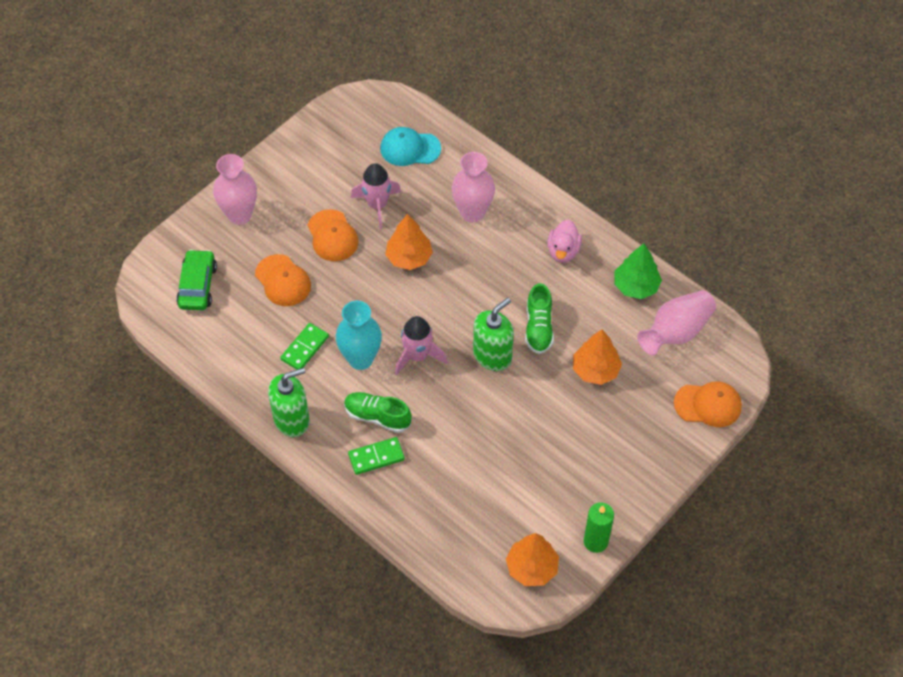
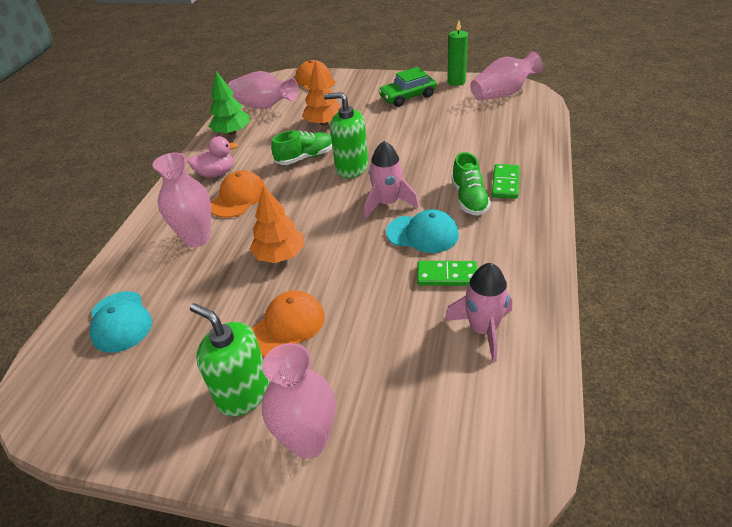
camera: 115 degrees left, 15 degrees down
(197, 286) = (452, 419): green car -> green car (407, 97)
(283, 281) = (379, 337): orange cap -> orange cap (238, 197)
(292, 419) = (529, 245): green soap dispenser -> green soap dispenser (243, 393)
(360, 359) = (422, 234): turquoise vase -> turquoise cap
(376, 457) = (505, 183): green domino -> green domino turned 60 degrees clockwise
(377, 205) = (221, 310): pink rocket -> pink rocket (482, 329)
(531, 568) = (503, 94): orange tree -> pink vase

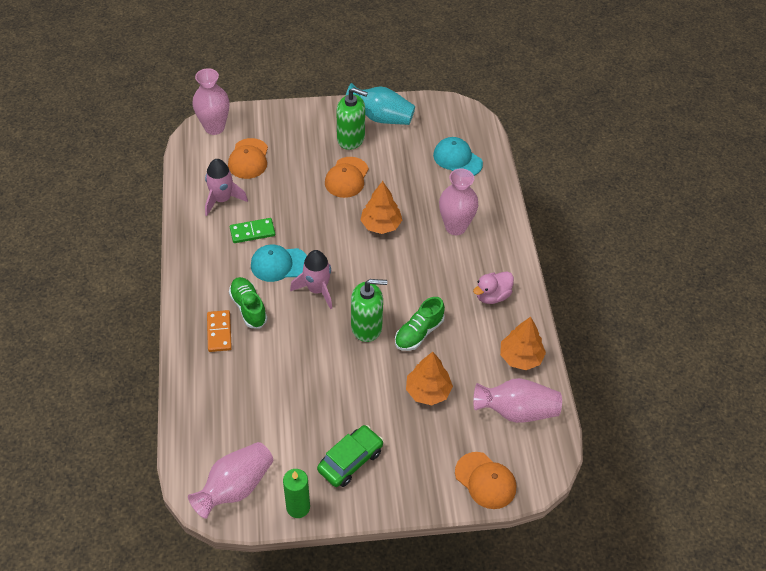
camera: 155 degrees right, 10 degrees up
(169, 426) = (381, 117): none -> turquoise vase
(232, 132) = (520, 357): green tree -> orange tree
(238, 197) = (451, 272): orange cap -> orange cap (248, 159)
(308, 440) = (304, 126): pink vase -> pink vase (214, 127)
(505, 183) = (219, 332): green domino -> orange domino

